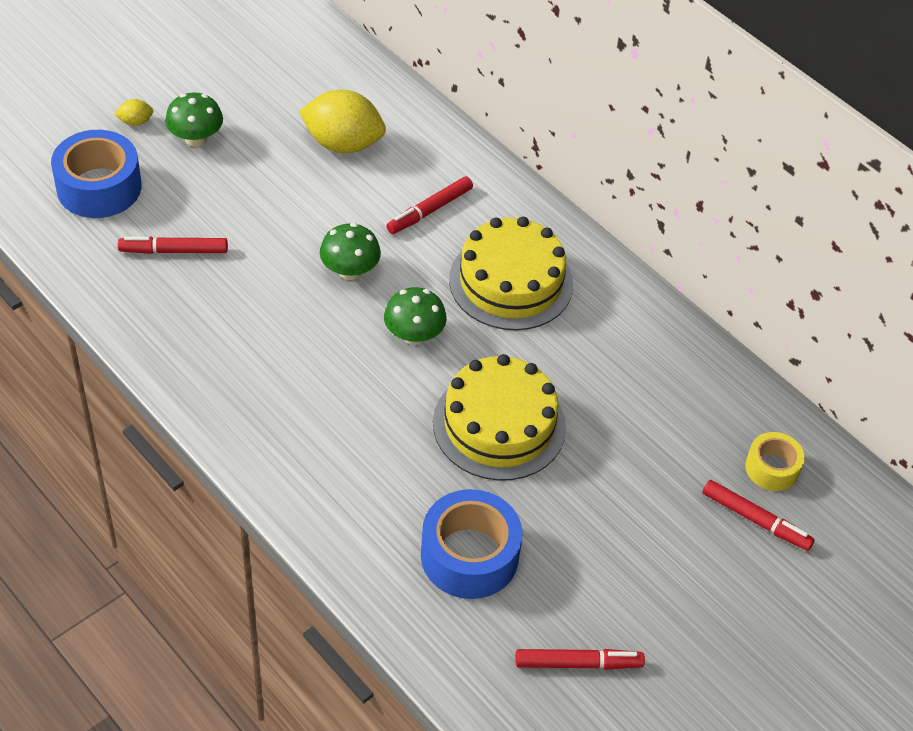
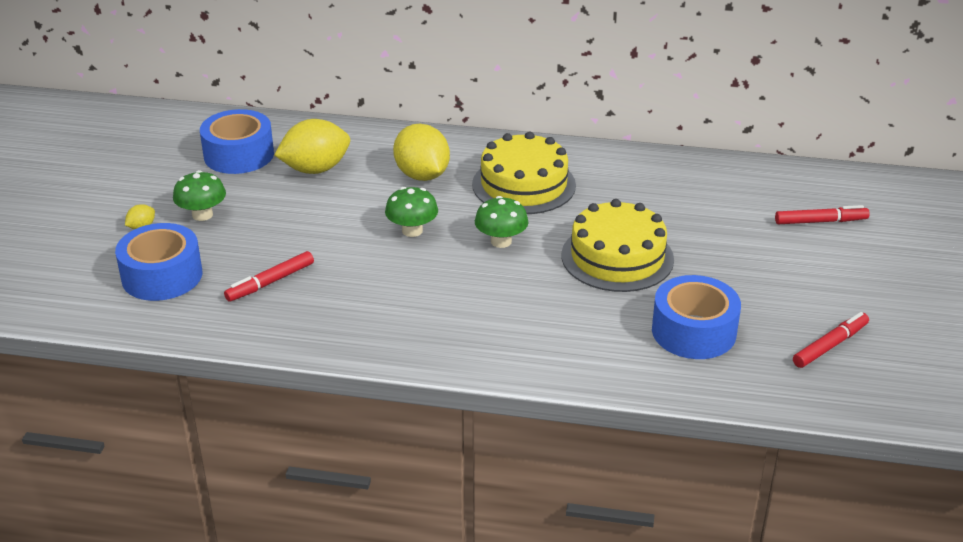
camera: 35 degrees left, 15 degrees down
(295, 85) = (239, 155): none -> blue tape
(429, 210) = (422, 175): red marker -> yellow lemon
(772, 468) = (794, 193): yellow tape -> none

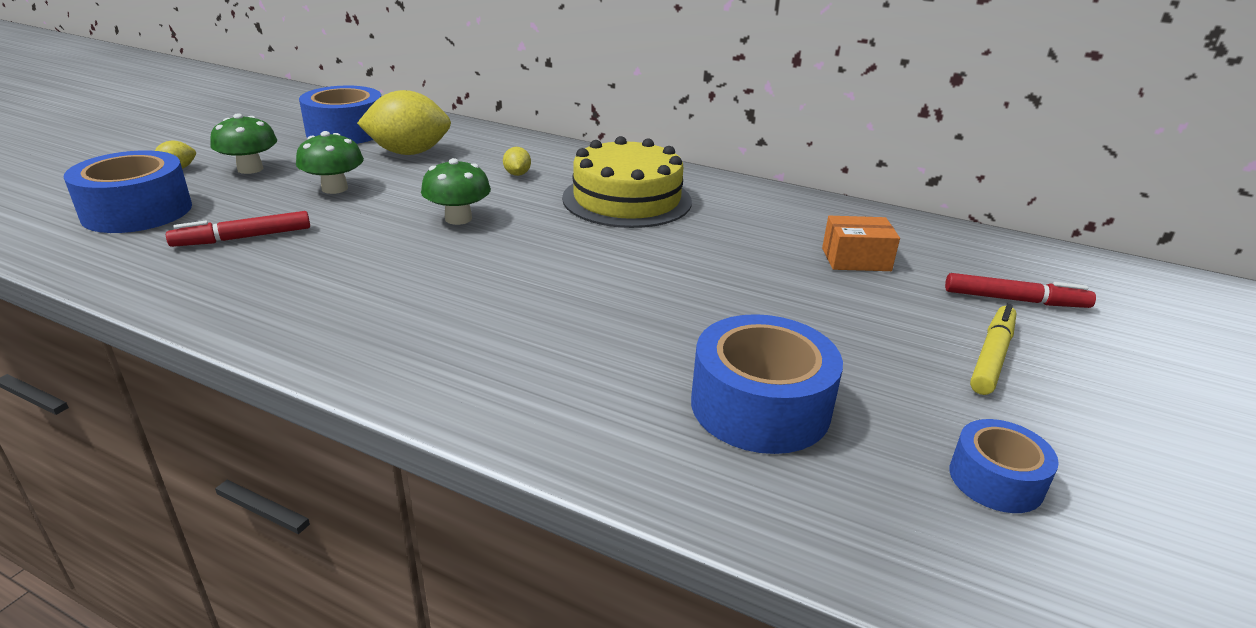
camera: 15 degrees right, 5 degrees down
(422, 175) = (517, 174): yellow lemon -> yellow lemon, size x0.43
(501, 241) = (555, 246): green mushroom -> green mushroom (334, 188)
(617, 257) = (696, 289): yellow cake -> none
(710, 208) = (856, 259): none -> orange box
(814, 268) = (992, 356): none -> yellow marker
(830, 346) = (996, 480): red marker -> blue tape

